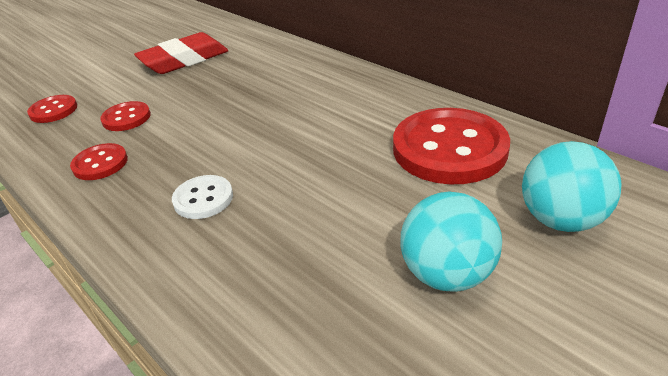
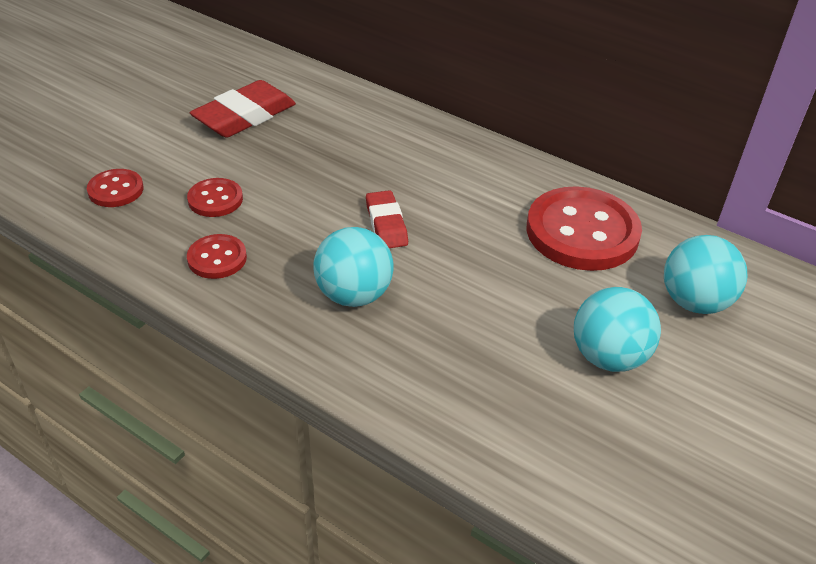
camera: 15 degrees left, 5 degrees up
(203, 199) = (354, 295): white button -> turquoise ball
(262, 139) = (386, 224): none -> red eraser

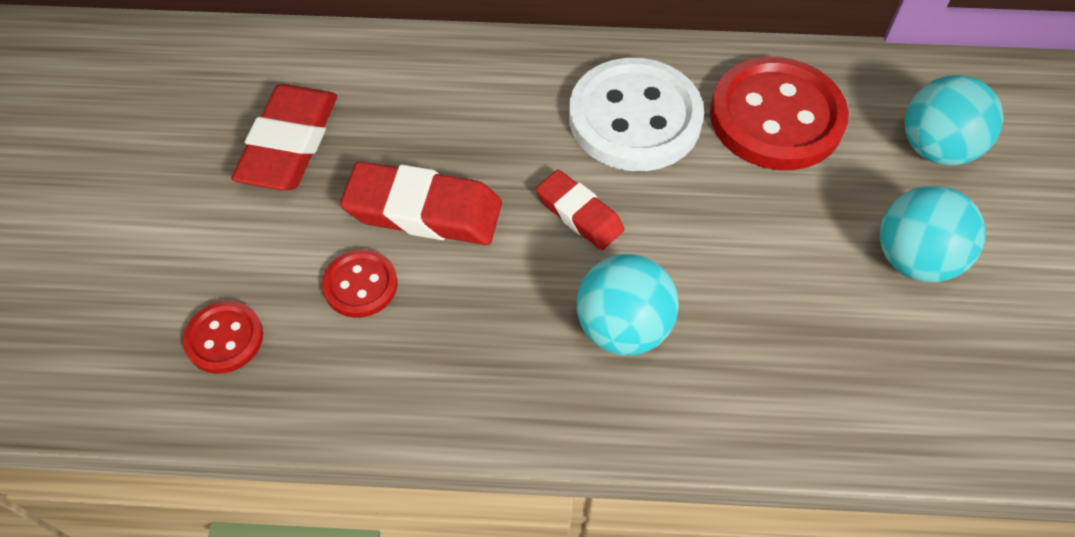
camera: 30 degrees left, 15 degrees up
(217, 258) = (435, 366): red button -> none
(289, 180) = (424, 211): none -> red eraser
(476, 191) = (635, 118): none -> white button

